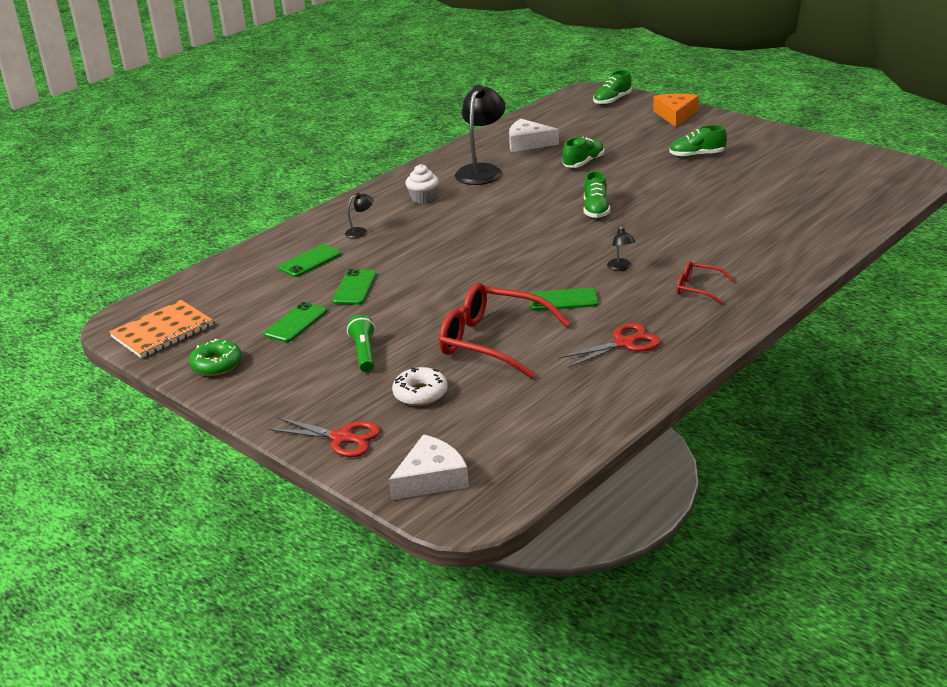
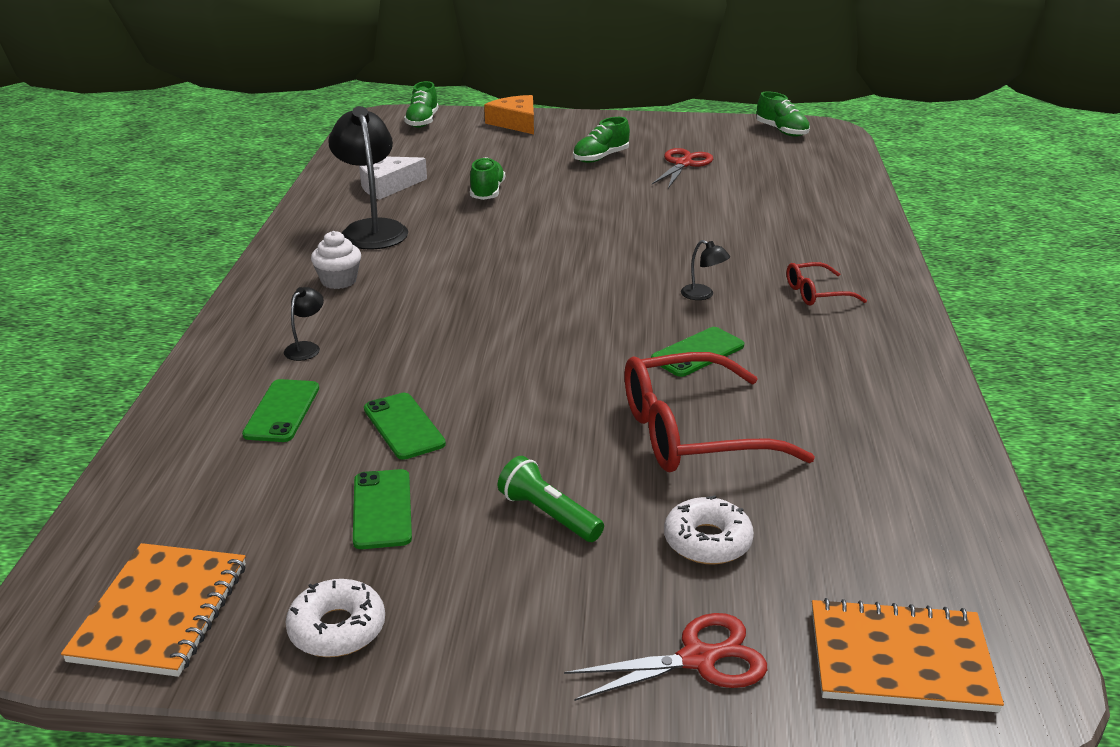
camera: 40 degrees left, 0 degrees up
(217, 365) = (337, 629): green donut -> white donut
(431, 478) = (900, 659): white cheese -> orange notebook
(596, 210) = (578, 239): green shoe -> green shoe (782, 131)
(625, 343) = (840, 379): red scissors -> red scissors (683, 164)

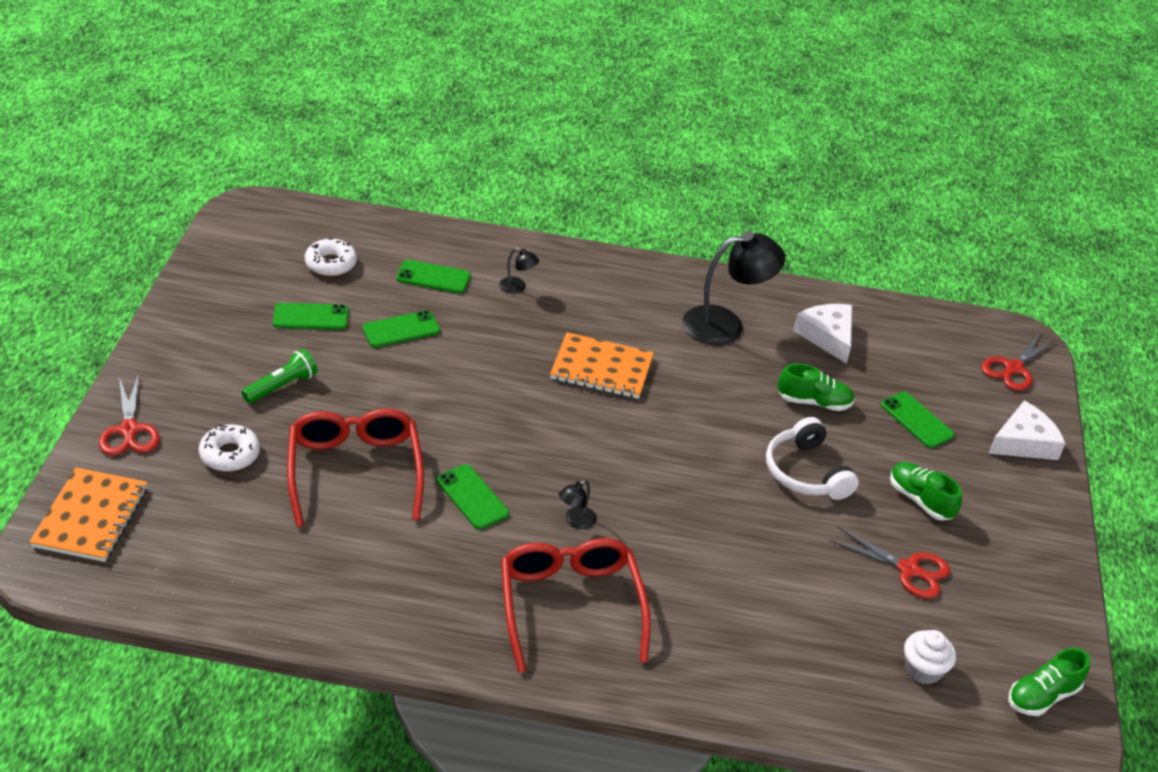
camera: 90 degrees right, 10 degrees up
(161, 612) = (247, 240): orange notebook -> orange notebook (601, 369)
(337, 629) = (210, 298): white donut -> white donut (331, 264)
(339, 281) = (624, 304): white cupcake -> white cupcake (923, 670)
(422, 121) = (1013, 369): green shoe -> red scissors
(500, 155) = (916, 420): none -> green phone
(515, 123) = (1023, 442): orange cheese -> white cheese
(585, 197) = (806, 472): none -> white headphones
(816, 293) = (570, 606): red glasses -> red glasses, size x2.01

